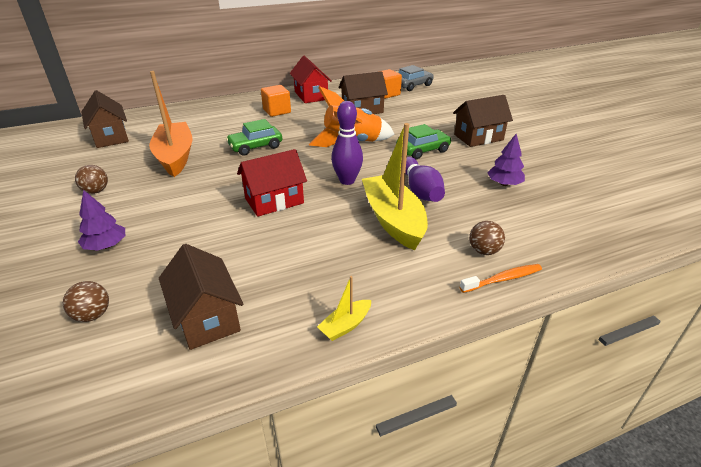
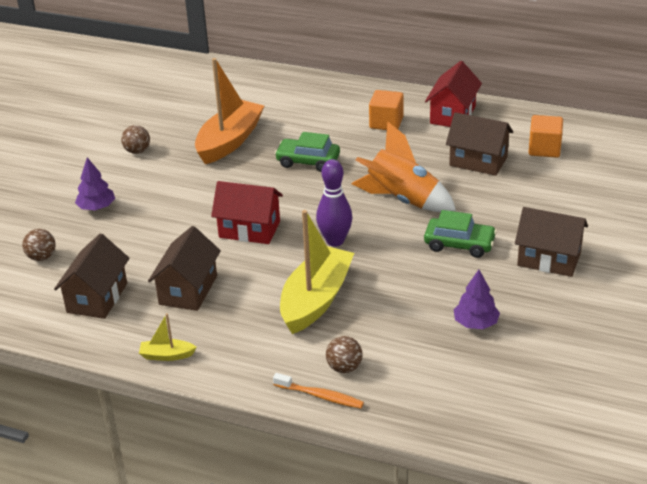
camera: 45 degrees right, 0 degrees up
(110, 137) = (204, 92): brown house -> brown house (188, 290)
(412, 85) = (600, 149): grey car -> none
(420, 190) = (383, 286): purple bowling pin -> none

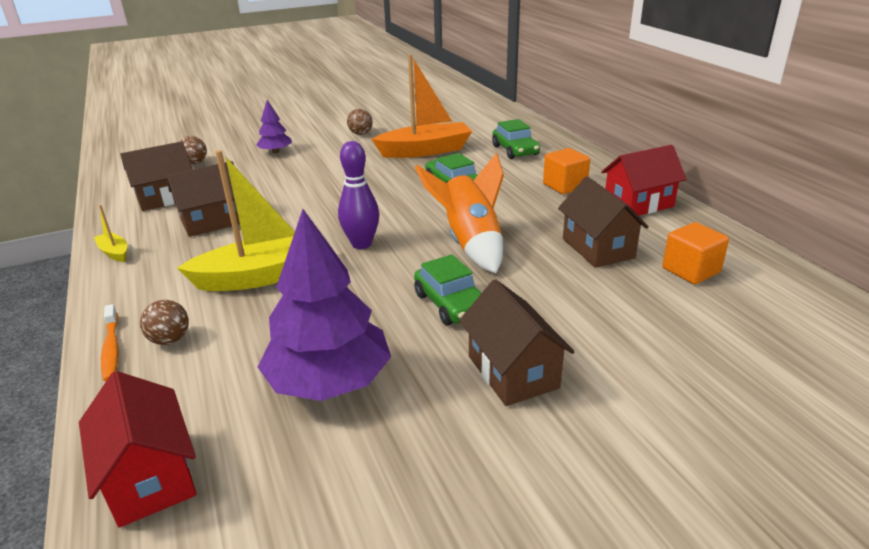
camera: 45 degrees right, 5 degrees down
(249, 229) = (325, 206): red house -> red house (150, 477)
(299, 107) = (515, 150): none -> green car
(475, 323) = (329, 382): purple tree -> purple tree, size x1.98

